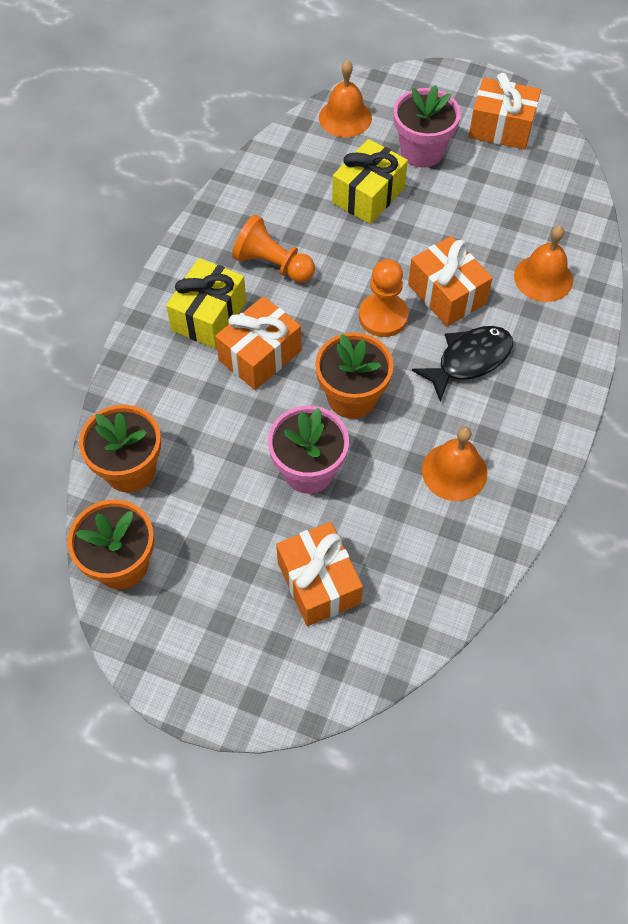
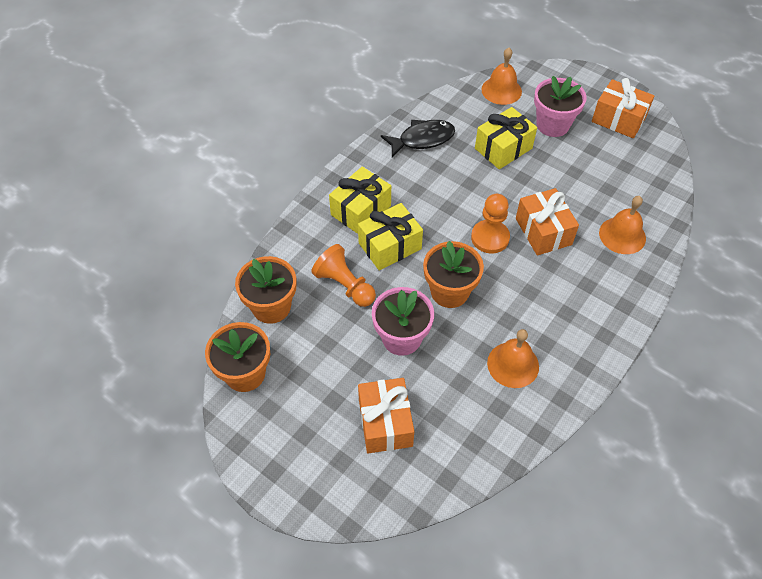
camera: 15 degrees right, 5 degrees down
(260, 355) = (390, 246): orange gift -> yellow gift
(273, 264) = (418, 183): orange pawn -> orange pawn (345, 285)
(469, 360) = (547, 284): black fish -> black fish (422, 139)

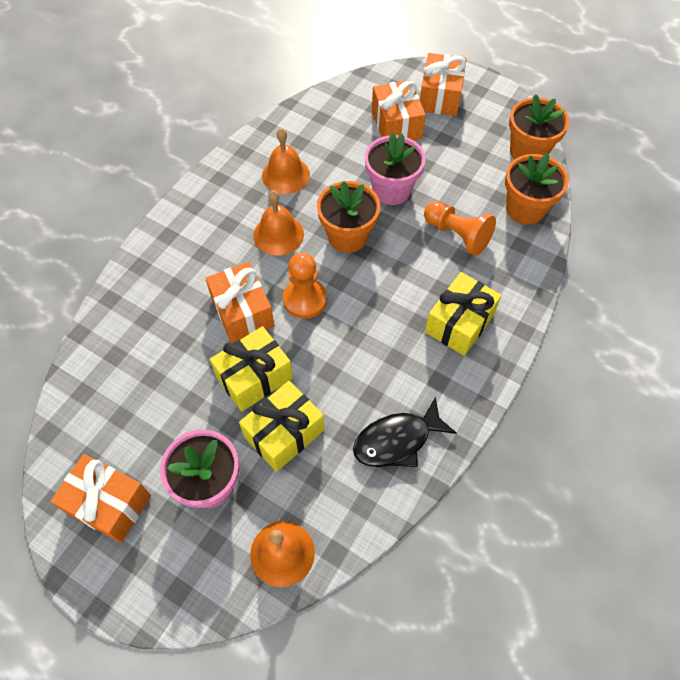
camera: 175 degrees right, 5 degrees up
(325, 462) = (440, 97): none -> orange gift
(390, 246) = (417, 281): yellow gift -> yellow gift (254, 377)
(622, 235) = (150, 314): orange bell -> orange bell (278, 234)

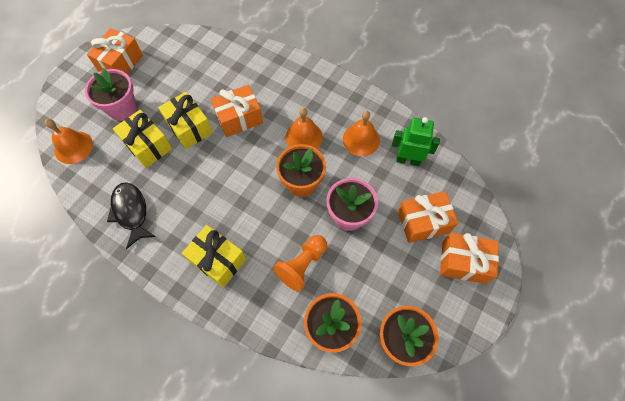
camera: 90 degrees right, 5 degrees up
(305, 299) = (246, 155): orange pawn -> none
(316, 132) = (408, 160): none -> green robot

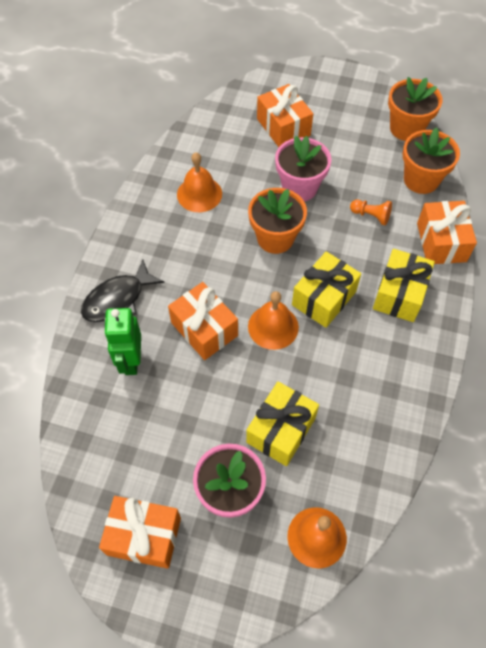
camera: 105 degrees left, 5 degrees down
(131, 212) = (381, 411): black fish -> black fish (118, 299)
(189, 127) = (236, 386): yellow gift -> yellow gift (324, 298)
(302, 265) = (371, 216): orange pawn -> orange pawn, size x0.63
(304, 137) = (212, 250): orange bell -> orange bell (273, 326)
(408, 160) = (214, 148): green robot -> green robot (131, 360)
(463, 262) = (313, 94): orange gift -> orange gift (441, 242)

